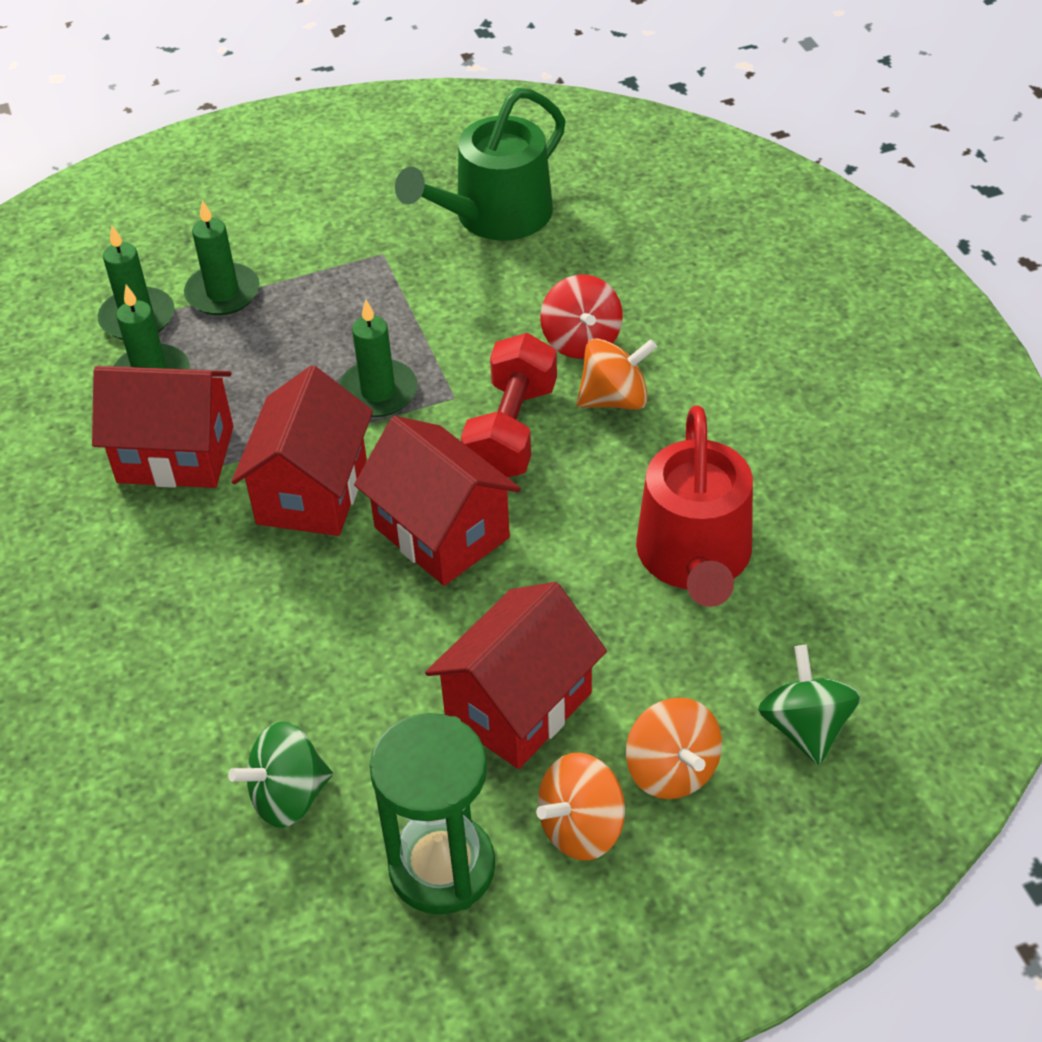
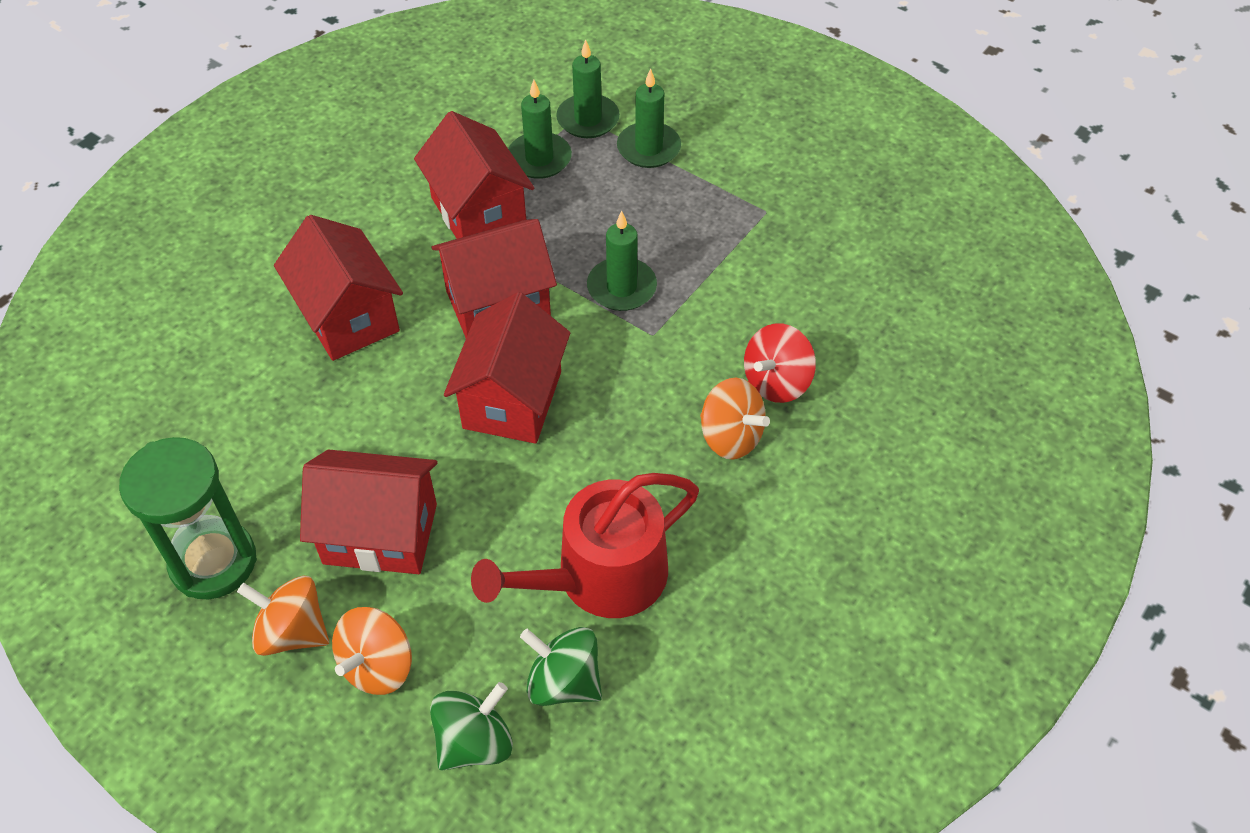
camera: 55 degrees right, 5 degrees up
(214, 620) = (348, 317): none -> red house
(288, 796) = (226, 441): green spinning top -> green spinning top (564, 682)
(494, 216) = (868, 254): green watering can -> none
(511, 431) = (644, 388): red dumbbell -> none

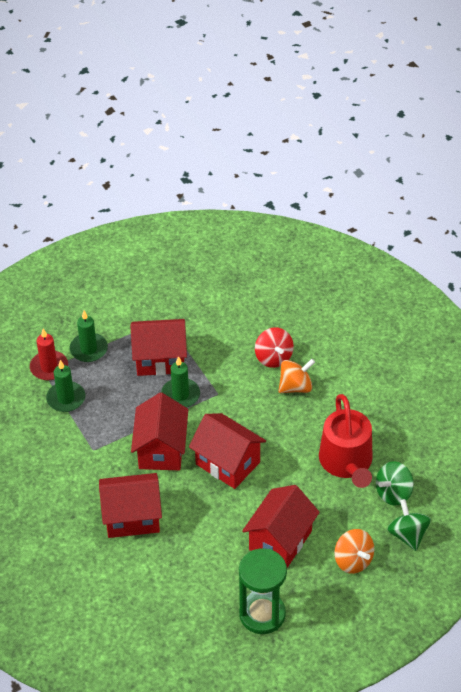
camera: 65 degrees left, 5 degrees down
(292, 632) = (318, 590): orange spinning top -> none
(478, 212) = (90, 438): red house -> red house (160, 359)
(588, 119) = (49, 367): green candle -> red candle

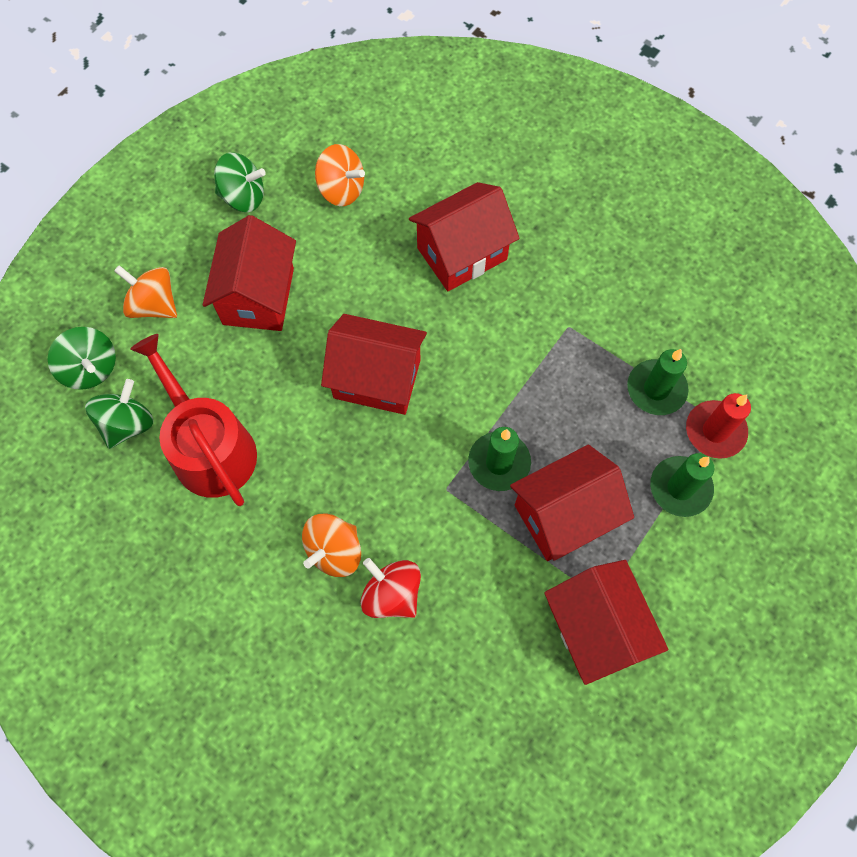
camera: 155 degrees right, 20 degrees up
(161, 449) = (478, 363): red house -> red house (595, 628)
(190, 592) = (341, 189): none -> orange spinning top
(262, 614) = (243, 197): green hourglass -> green spinning top

